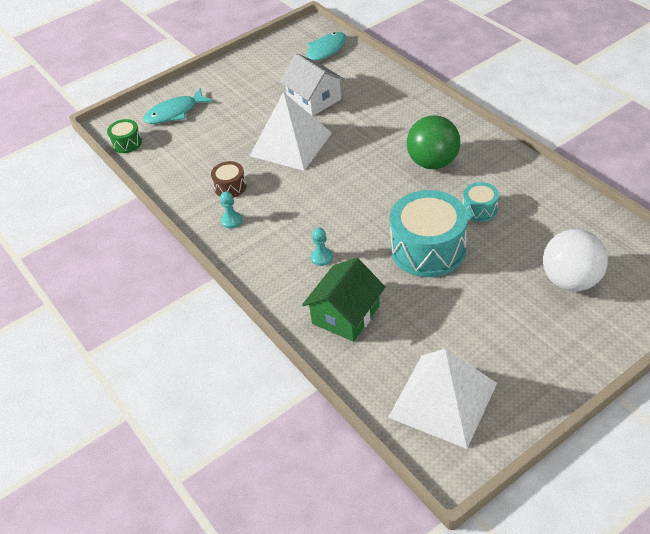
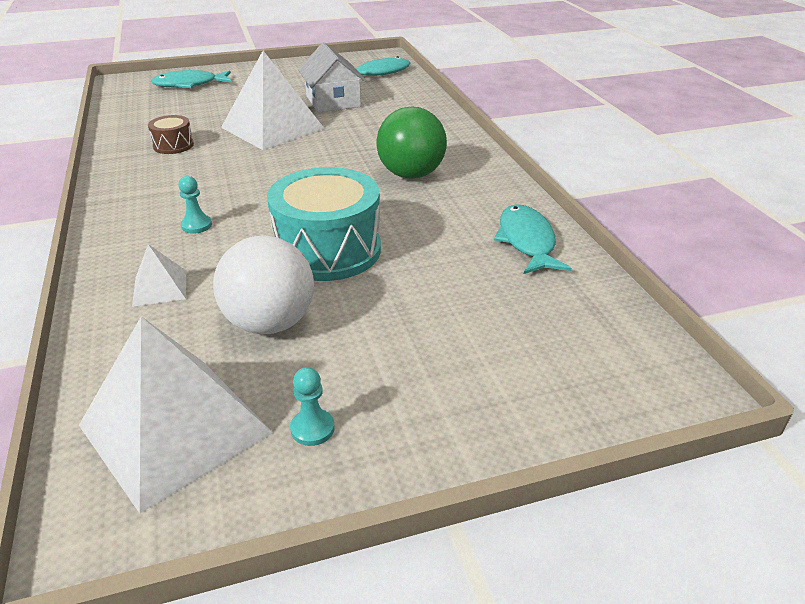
camera: 15 degrees right, 10 degrees down
(127, 143) = (120, 95): green drum -> none
(231, 221) = (141, 171): turquoise pawn -> turquoise pawn (312, 429)
(345, 315) = (160, 288): green house -> white pyramid
(480, 209) = (429, 228): turquoise drum -> none
(548, 200) = (527, 241): none -> turquoise fish
(571, 280) = (490, 335): white ball -> white ball (270, 323)

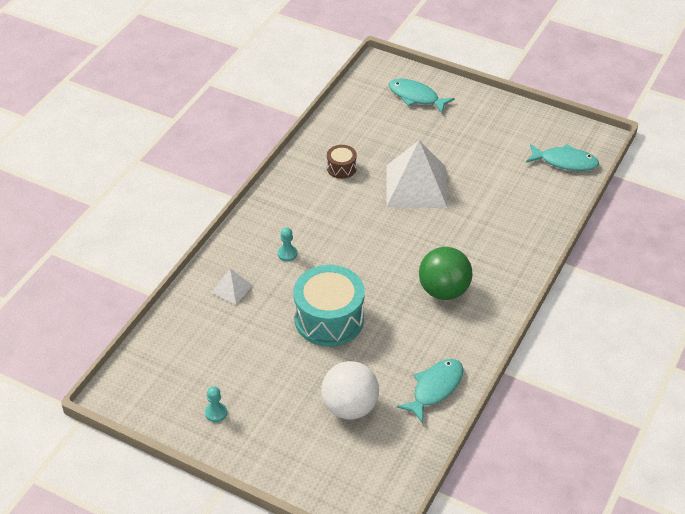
camera: 45 degrees right, 10 degrees up
(175, 428) = (171, 373): white pyramid -> none
(270, 323) = (255, 346): white ball -> white ball (350, 407)
(333, 101) = (488, 179): white house -> none

